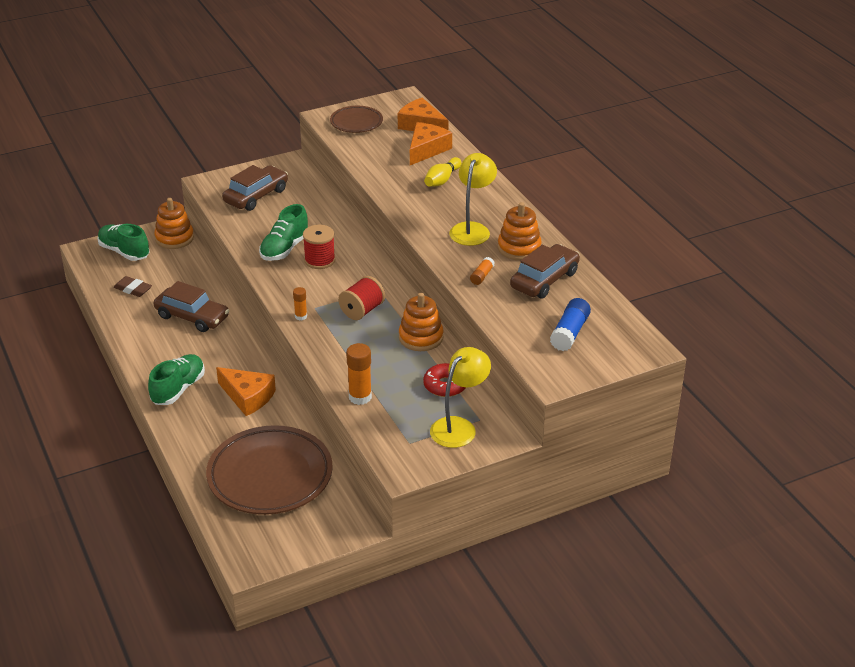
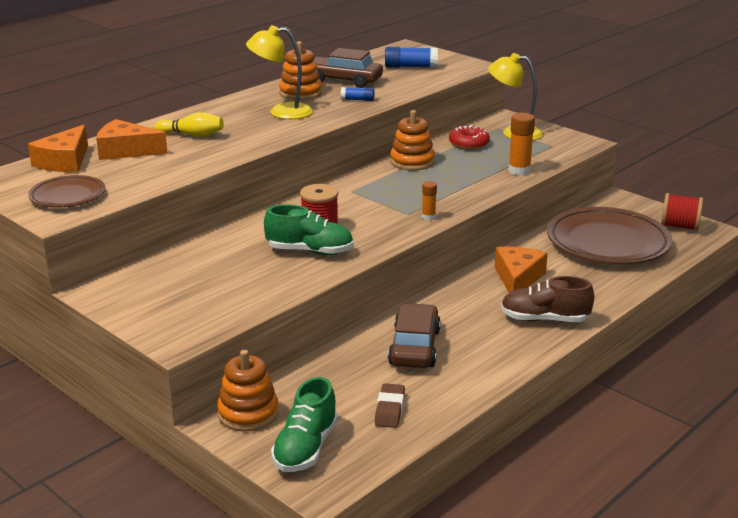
camera: 110 degrees left, 10 degrees down
(178, 389) = (544, 319): green shoe -> brown shoe
(256, 196) = (197, 296): brown car -> none
(362, 310) = (393, 191): red spool -> red spool (679, 226)
(482, 276) = (357, 100): orange glue stick -> blue glue stick

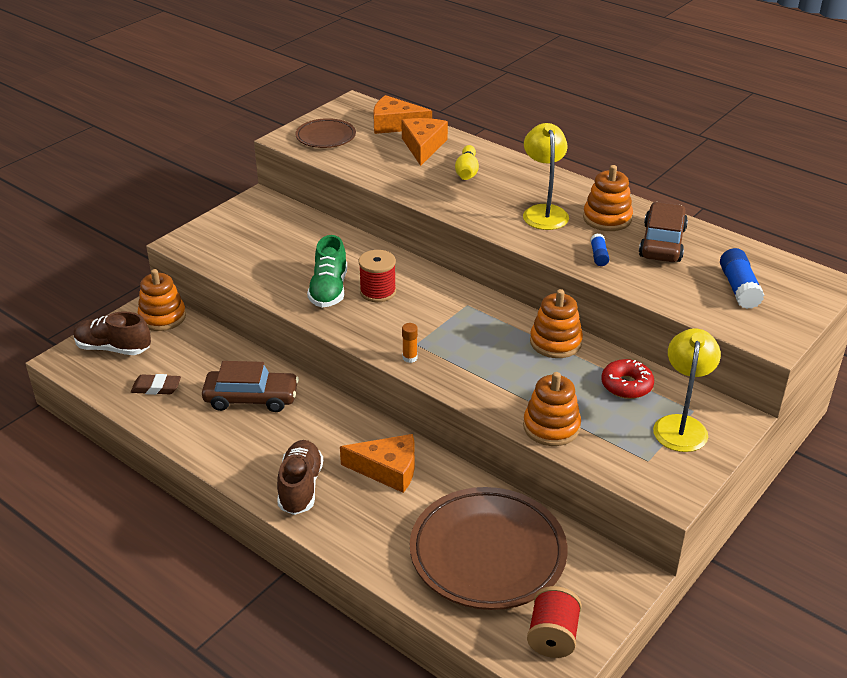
camera: 85 degrees right, 10 degrees up
(305, 448) = (113, 348): green shoe -> brown shoe
(519, 171) = (551, 427): orange glue stick -> orange stacking toy

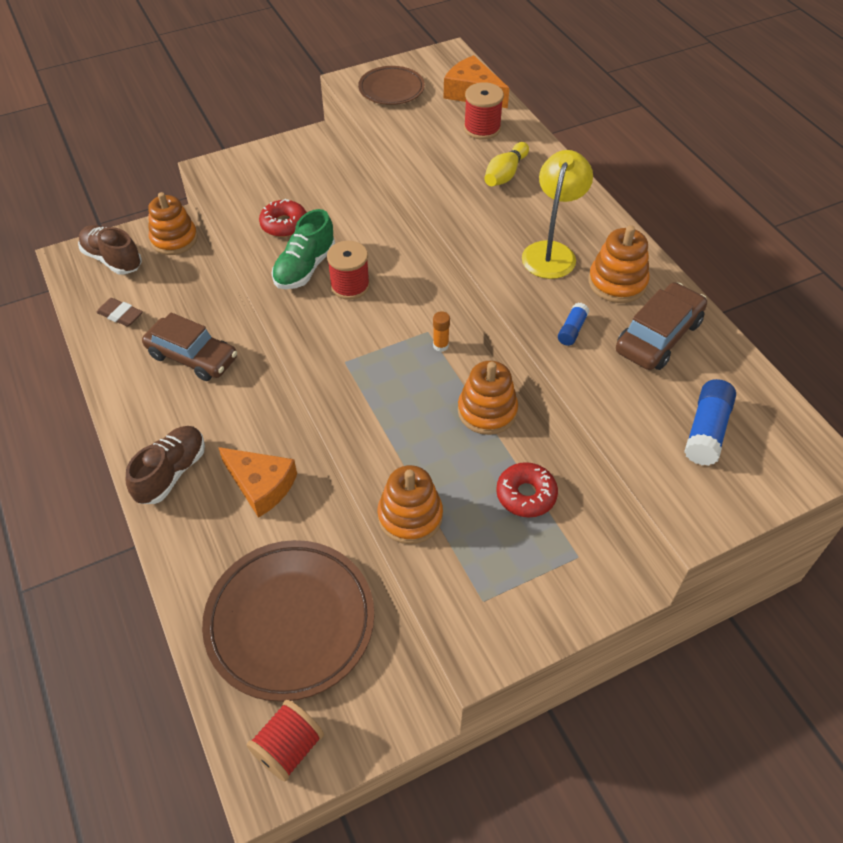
camera: 25 degrees right, 15 degrees up
(285, 265) = (284, 224): none -> red donut
(410, 358) = (327, 376): orange glue stick -> orange glue stick (440, 345)
(423, 146) = (482, 128): orange cheese -> red spool
(681, 425) = (551, 570): yellow lamp -> none

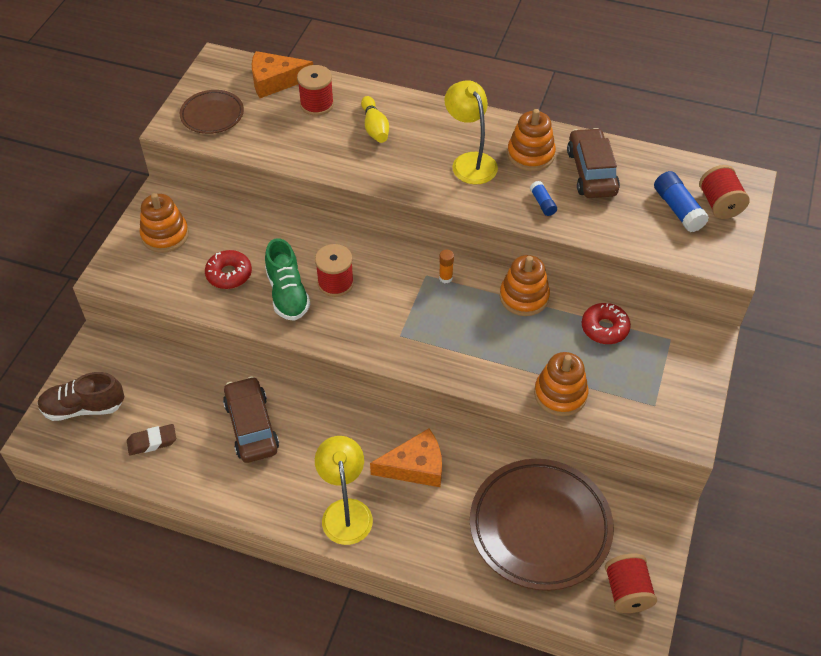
camera: 45 degrees left, 0 degrees up
(171, 473) = (345, 511): brown shoe -> yellow lamp
(174, 239) = (114, 355): orange stacking toy -> orange stacking toy (165, 235)
(192, 357) = (252, 426): brown car -> brown car turned 90 degrees counterclockwise
(761, 459) = (719, 204): none -> red spool

